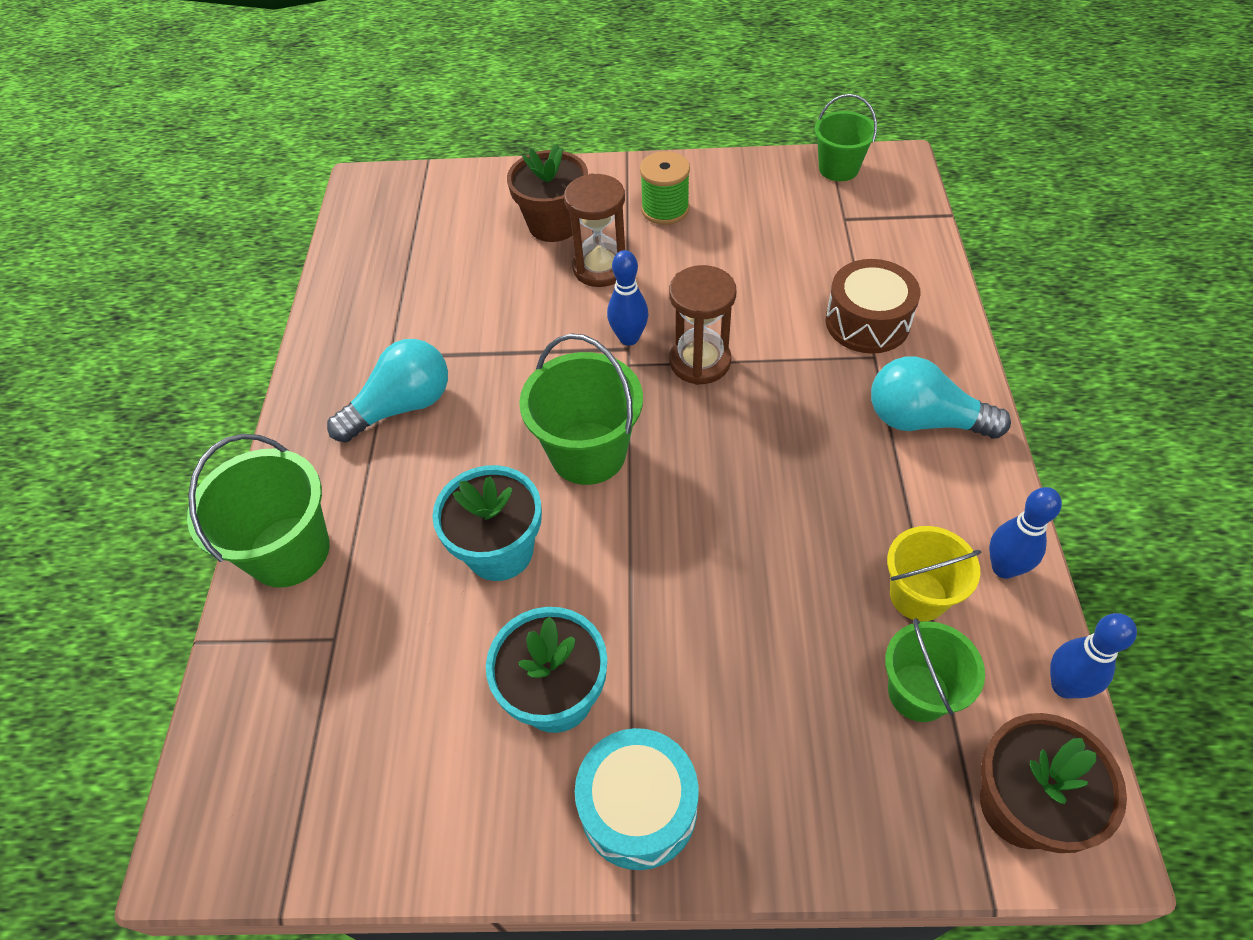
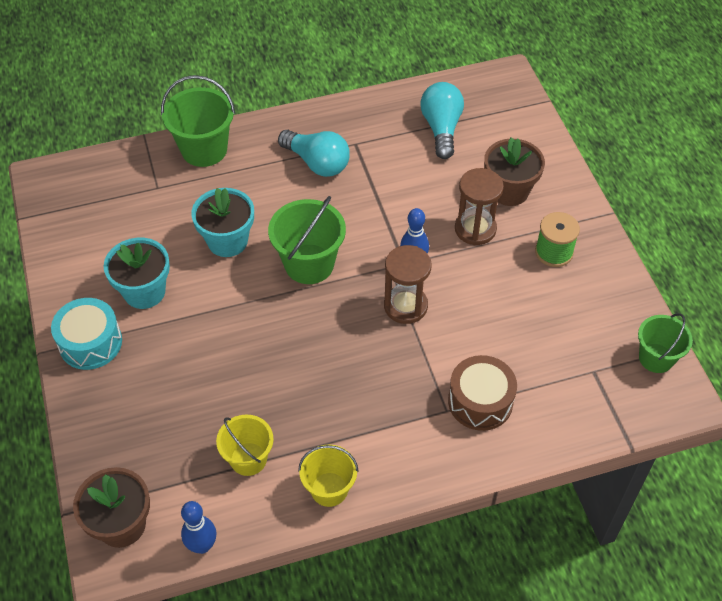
camera: 70 degrees right, 0 degrees up
(918, 692) = (181, 465): green bucket -> none
(924, 420) = (394, 448): turquoise light bulb -> turquoise light bulb (441, 128)
(979, 505) = (329, 489): none -> yellow bucket
(1004, 568) = (281, 507): blue bowling pin -> none

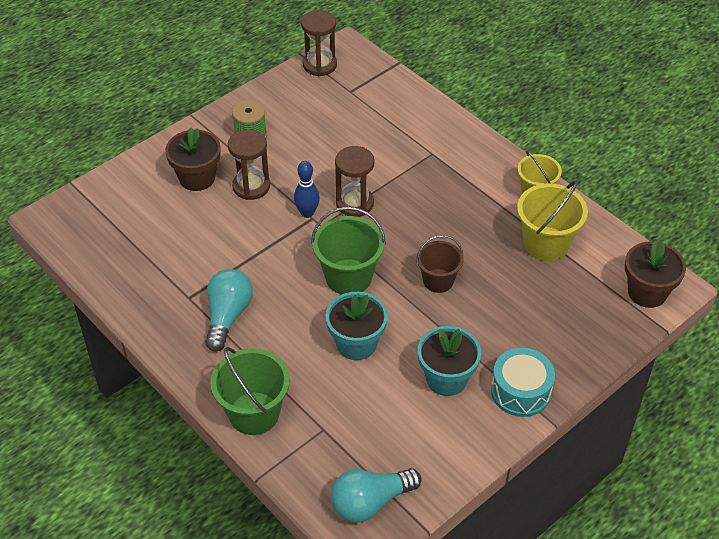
camera: 115 degrees left, 5 degrees down
(202, 545) = (625, 241): blue bowling pin -> none
(248, 459) = (546, 244): yellow bucket -> yellow bucket, size x1.52
(260, 335) = (438, 280): none -> brown bucket
(441, 128) = (140, 243): turquoise light bulb -> turquoise light bulb (370, 502)
(480, 401) = (413, 139): brown drum -> none
(656, 358) = (319, 65): green bucket -> brown hourglass

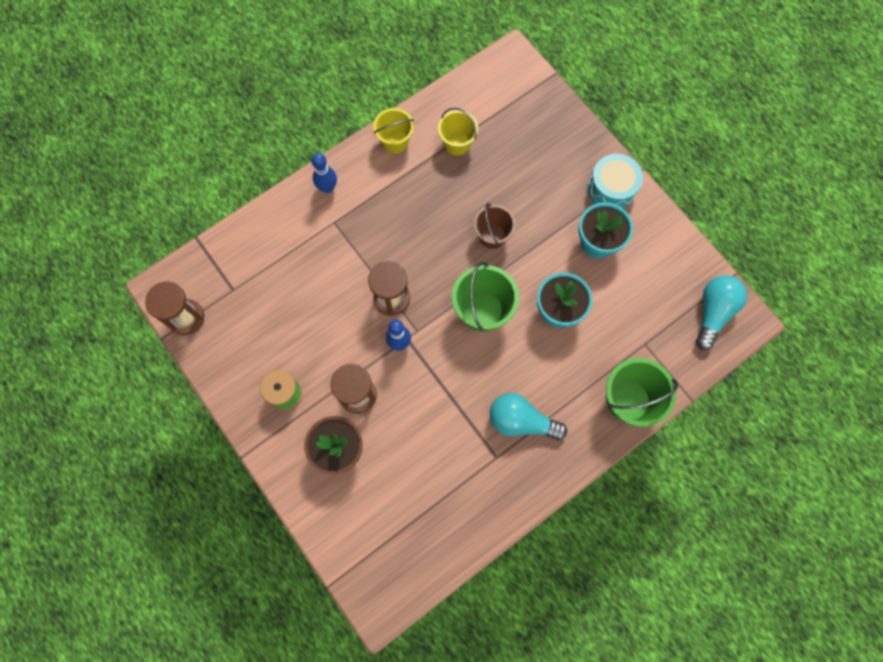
camera: 85 degrees left, 25 degrees up
(370, 502) = (713, 312): turquoise light bulb -> turquoise light bulb turned 135 degrees counterclockwise
(470, 145) = (327, 187): none -> blue bowling pin
(546, 244) = (457, 143): yellow bucket -> yellow bucket, size x0.66
(647, 292) = (516, 78): brown flower pot -> none

